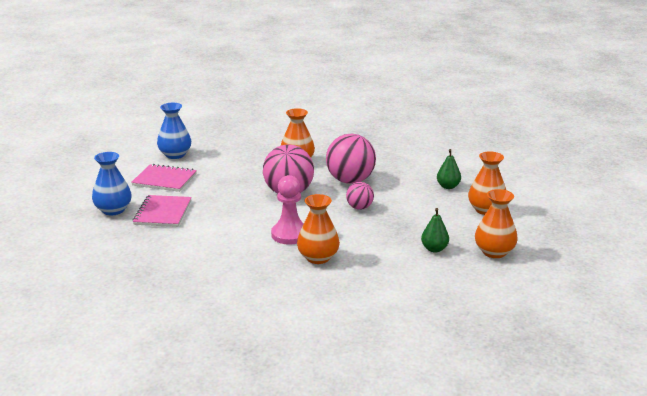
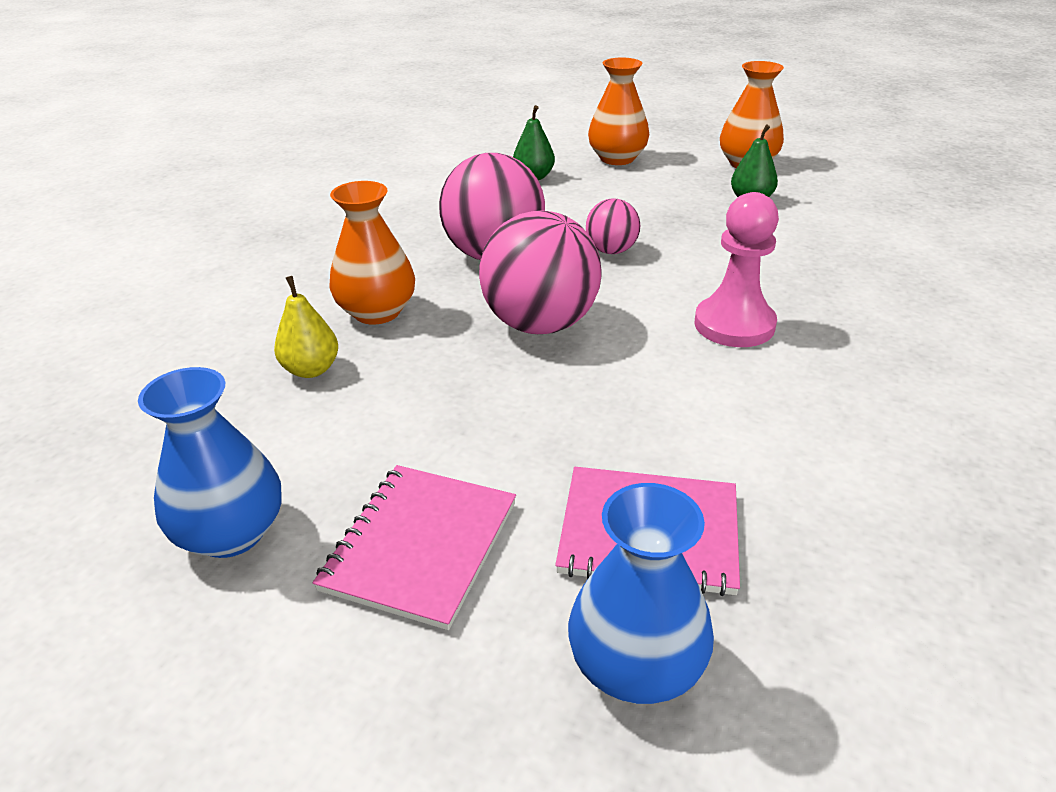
camera: 85 degrees left, 10 degrees up
(256, 155) = (311, 369): none -> yellow pear
(318, 257) = (816, 296): orange vase -> none

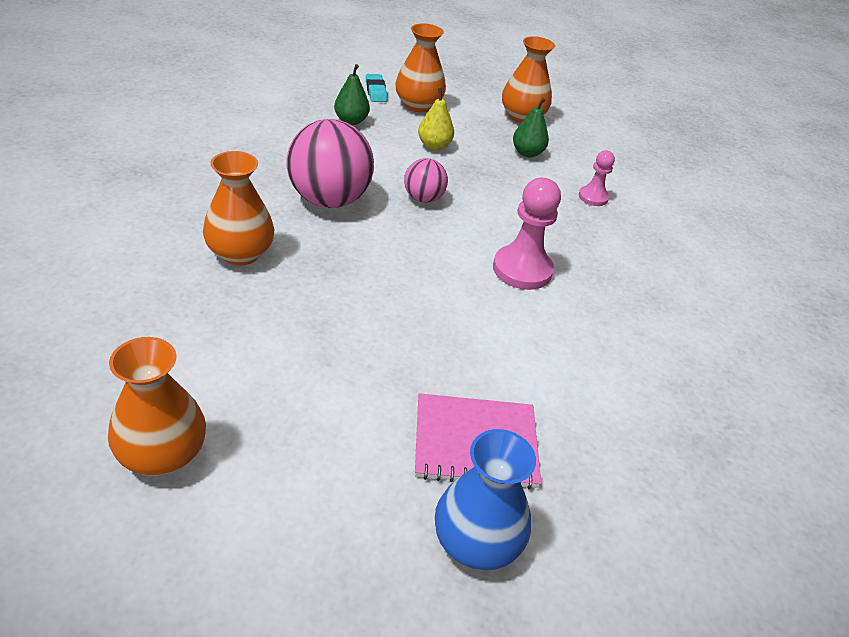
camera: 15 degrees left, 5 degrees up
(231, 533) = (162, 454): blue vase -> orange vase
(311, 369) = (195, 308): yellow pear -> yellow pear (434, 146)
(420, 546) = (312, 459): pink notebook -> none
(540, 324) = (375, 267): pink ball -> none
(568, 147) = (376, 91): none -> turquoise eraser
(837, 243) = (593, 197): none -> pink pawn

